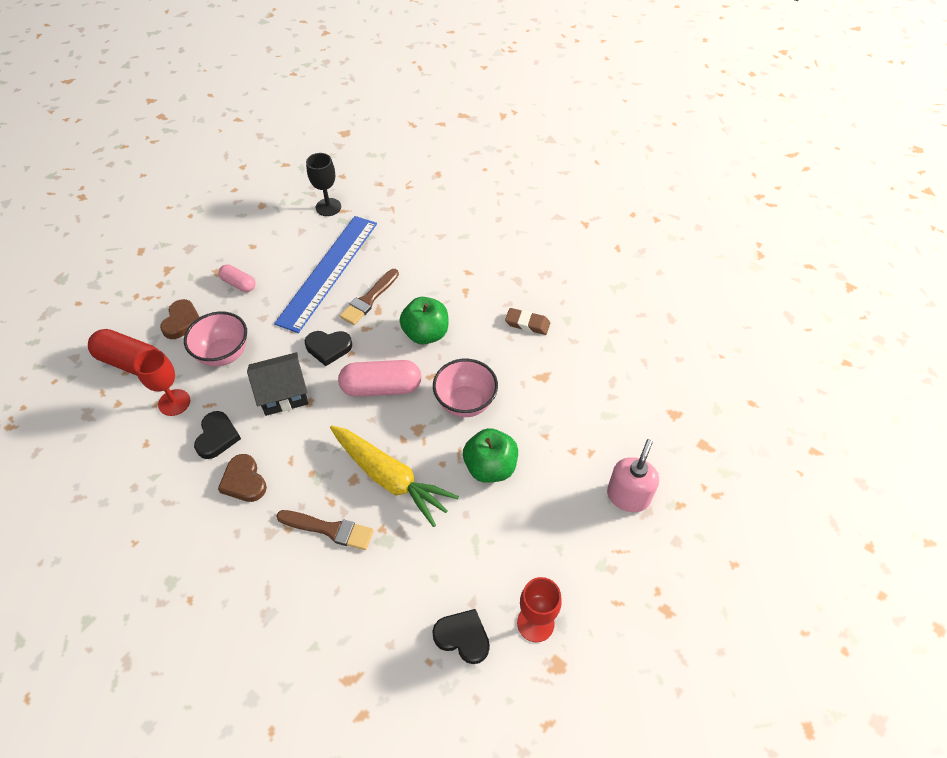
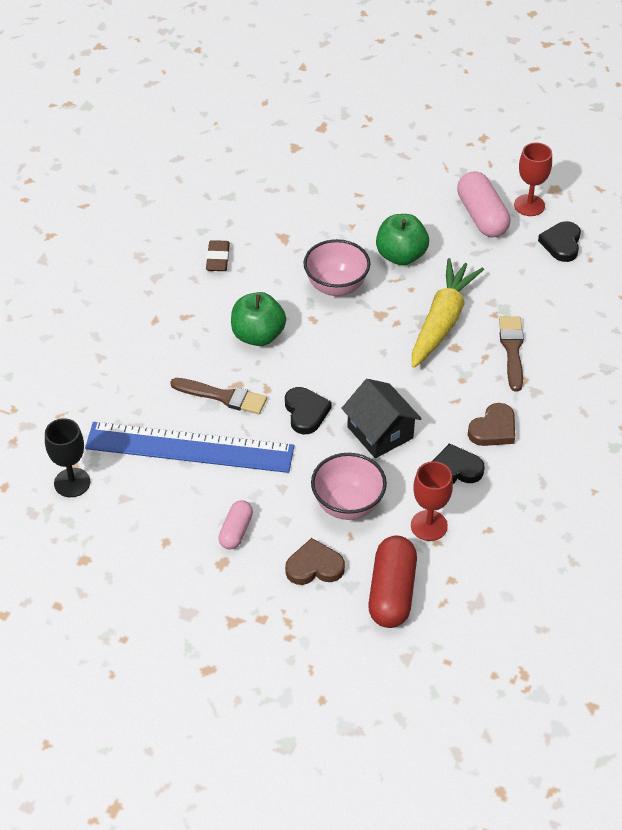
camera: 105 degrees left, 5 degrees down
(381, 387) = (342, 354): pink capsule -> pink capsule (482, 216)
(628, 496) = (392, 167): pink soap dispenser -> none

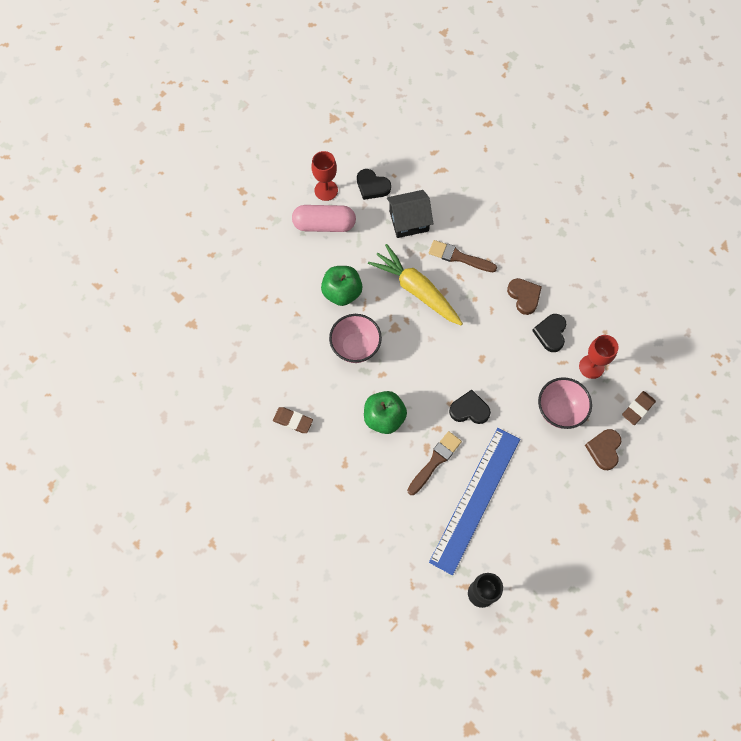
camera: 70 degrees left, 20 degrees up
(236, 531) = (560, 491): pink capsule -> none
(380, 432) = (503, 368): black house -> black house (409, 221)
(392, 592) = (638, 409): red capsule -> brown eraser

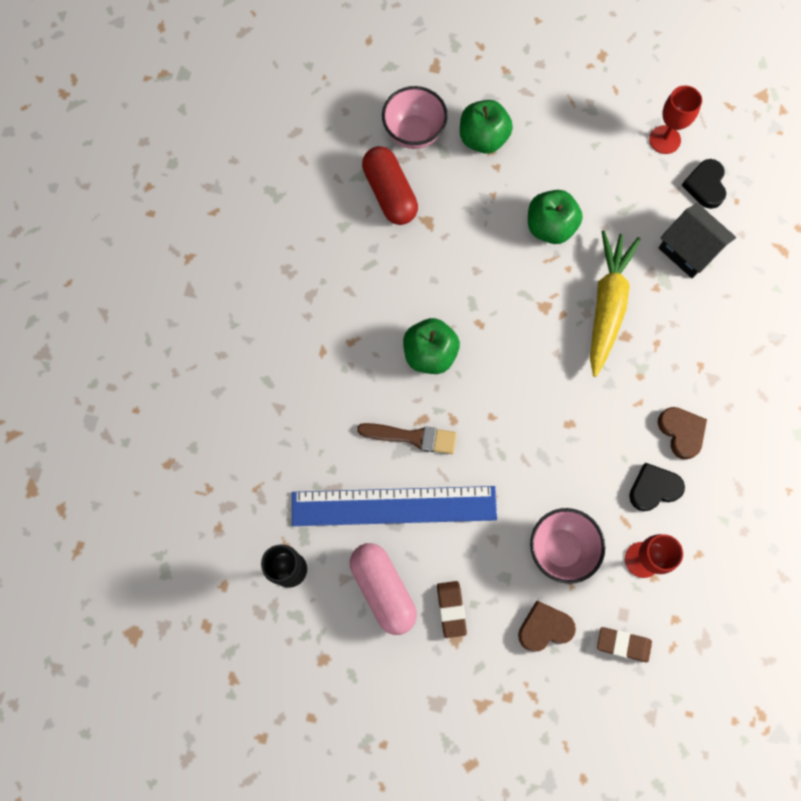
camera: 60 degrees right, 5 degrees up
(252, 297) = (483, 139): none -> green apple
(253, 379) = (390, 194): none -> red capsule
(293, 421) = (368, 261): brown eraser -> brown eraser (451, 609)
(324, 224) = (620, 162): pink capsule -> pink capsule (383, 589)
(355, 347) = (494, 278): pink bowl -> pink bowl (414, 133)
(459, 257) = (681, 330): brown brush -> none
(469, 409) = (497, 443): black heart -> none
(524, 296) = (681, 432): brown heart -> brown heart turned 60 degrees counterclockwise

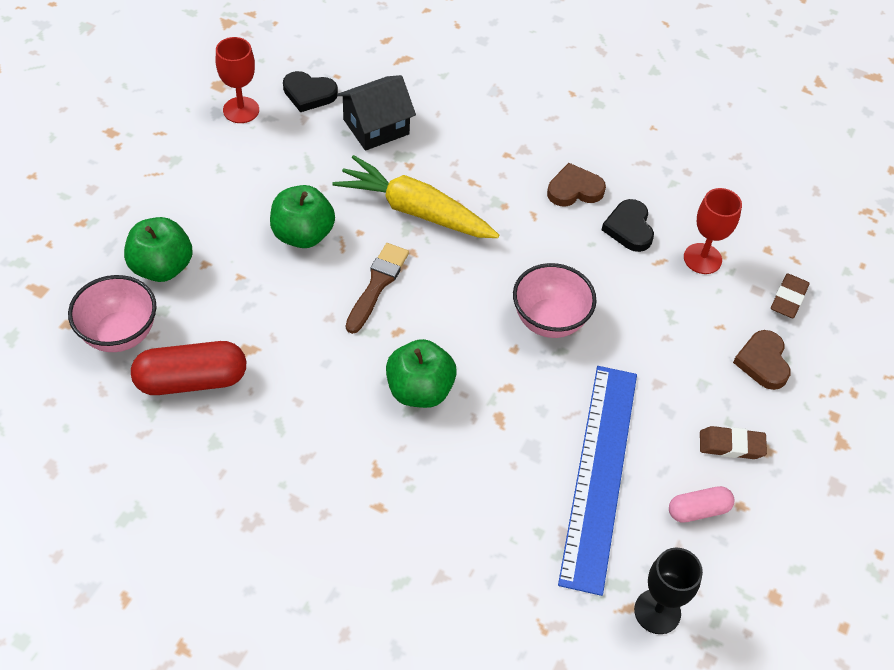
camera: 80 degrees left, 20 degrees down
(383, 589) = (698, 510): pink capsule -> pink capsule, size x0.57
(411, 437) = (518, 435): brown brush -> brown brush (377, 285)
(561, 549) = (679, 324): pink bowl -> pink bowl (549, 321)

